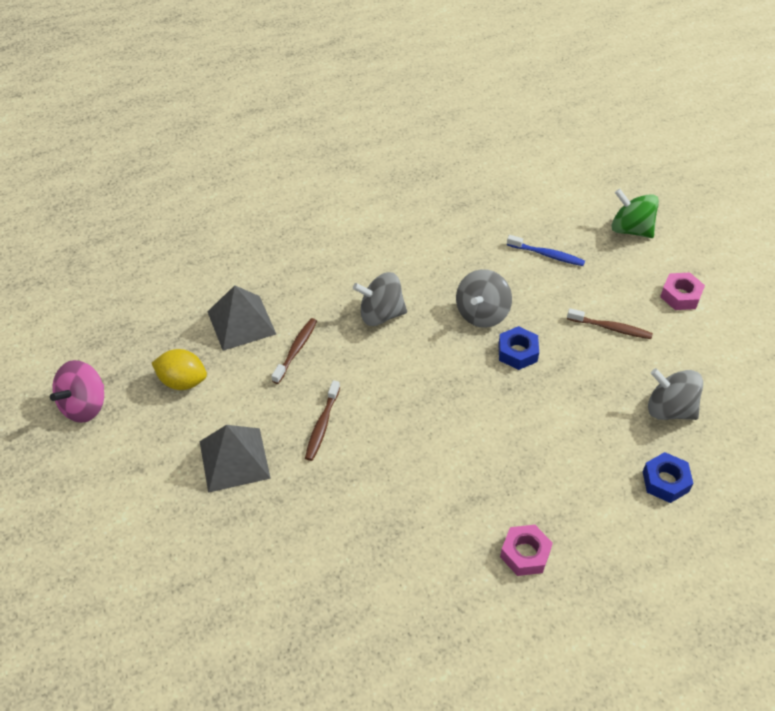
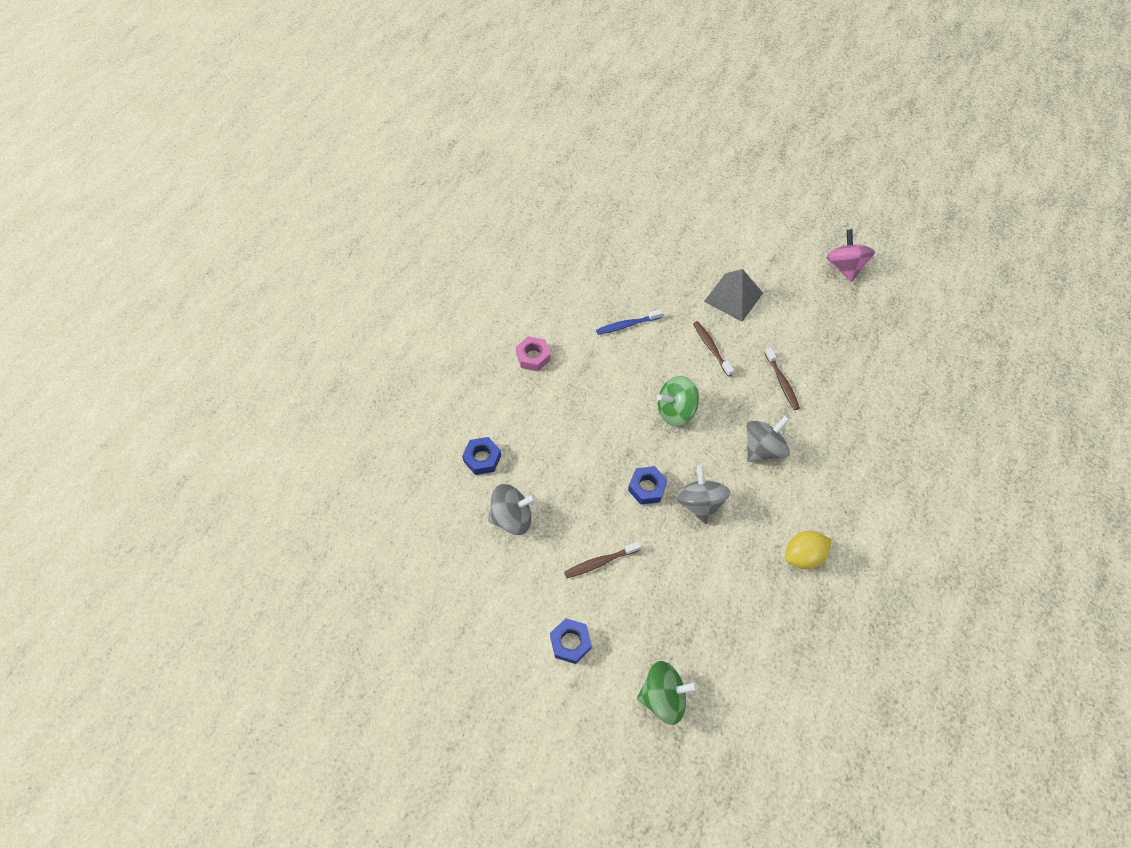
camera: 140 degrees right, 10 degrees up
(183, 381) = (816, 316): yellow lemon -> yellow lemon (803, 555)
(241, 322) = (836, 375): grey pyramid -> none
(424, 394) = (675, 410): none -> green spinning top
(547, 255) = (704, 603): blue toothbrush -> blue toothbrush (627, 325)
(680, 296) = (570, 642): pink nut -> blue nut

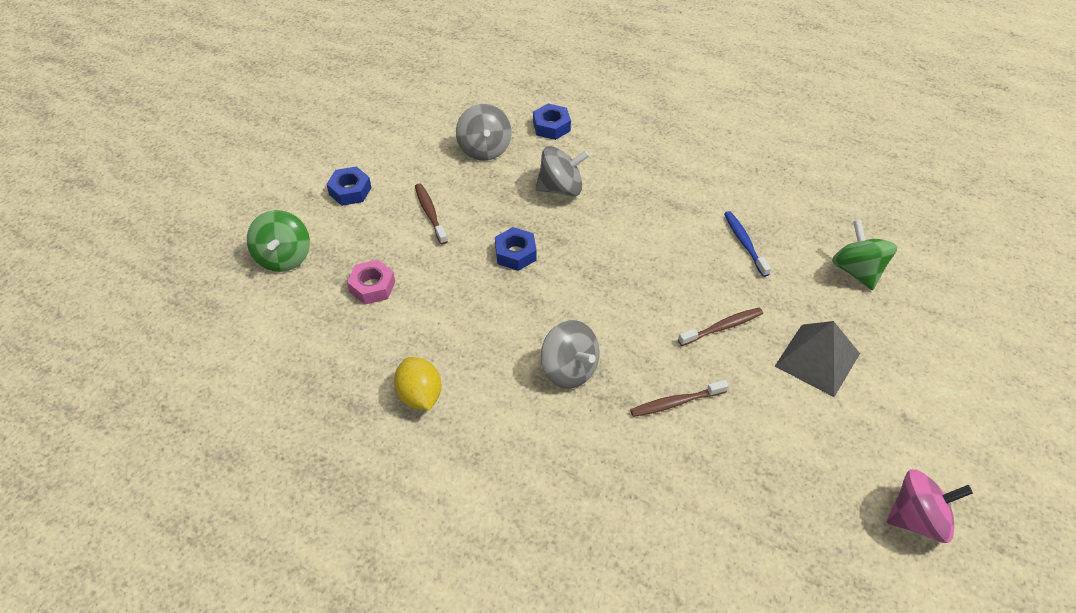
camera: 90 degrees right, 10 degrees down
(533, 357) = (683, 161): pink nut -> pink nut (372, 287)
(675, 410) = (620, 284): green spinning top -> green spinning top (857, 271)
(699, 503) = (495, 300): grey spinning top -> grey spinning top (561, 188)

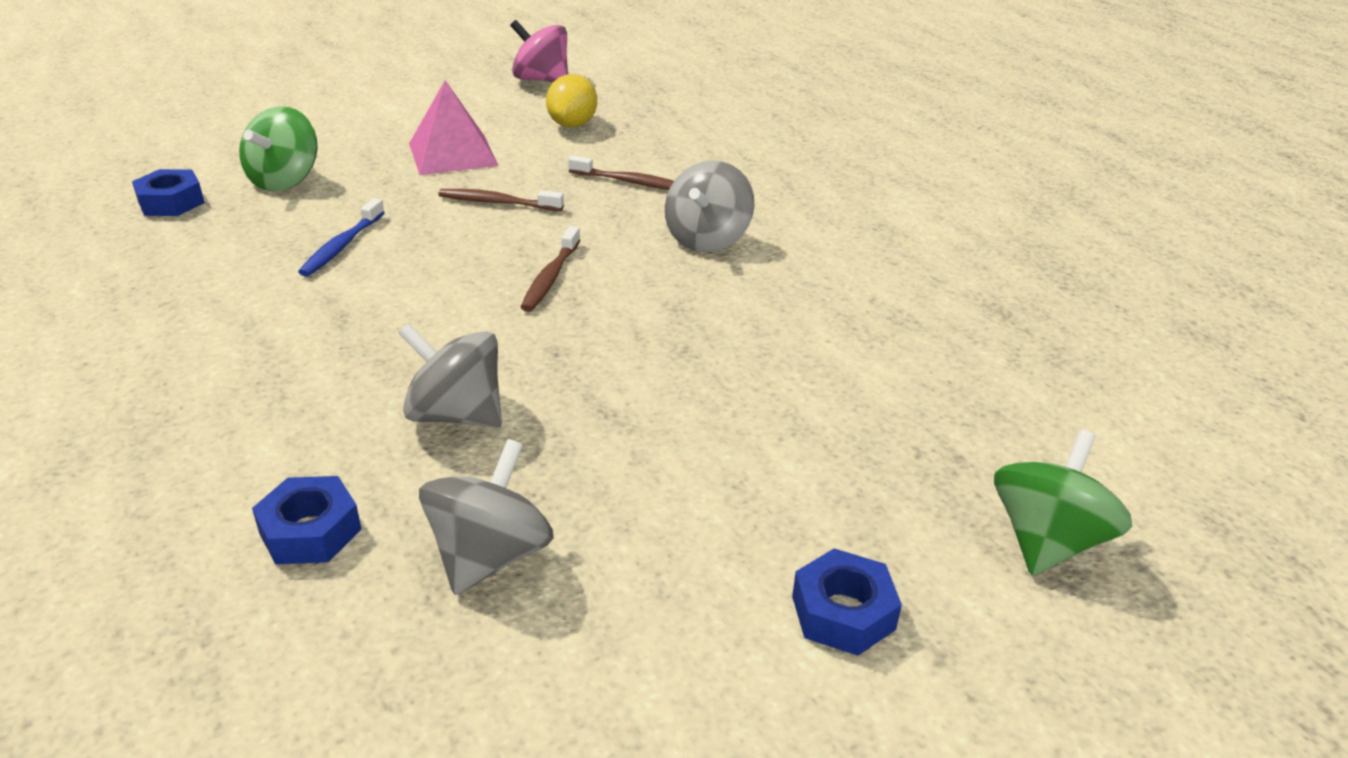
camera: 145 degrees left, 15 degrees down
(372, 287) = (900, 421): pink nut -> none
(420, 396) = (908, 287): yellow lemon -> yellow lemon (572, 125)
(430, 213) = (715, 485): brown toothbrush -> brown toothbrush (550, 277)
(515, 253) = (639, 364): blue nut -> blue nut (171, 202)
(569, 370) = (707, 239): grey spinning top -> grey spinning top turned 150 degrees counterclockwise
(817, 359) = (453, 154): grey pyramid -> pink pyramid

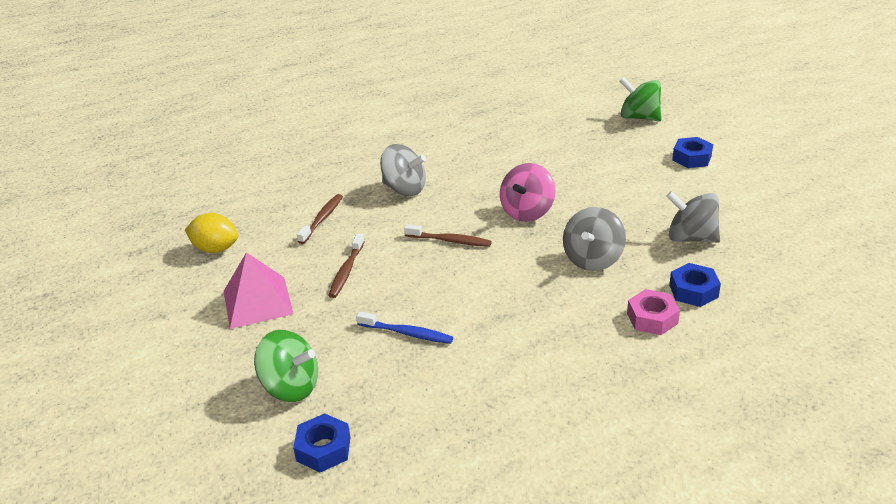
camera: 85 degrees left, 0 degrees up
(258, 467) = (652, 318): none -> pink nut
(541, 80) = (111, 272): pink spinning top -> pink spinning top (527, 212)

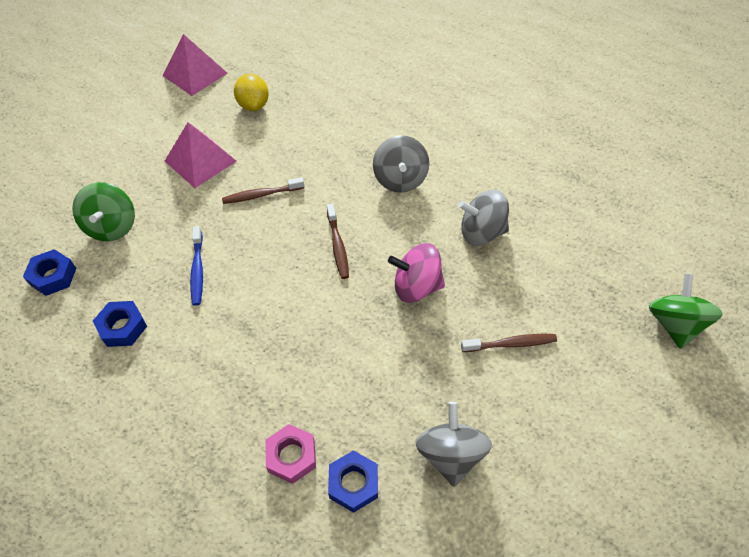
camera: 60 degrees right, 20 degrees up
(116, 279) = (195, 74): none -> pink pyramid
(322, 219) = (325, 146): brown toothbrush -> brown toothbrush (511, 344)
(592, 259) = (364, 371): grey spinning top -> grey spinning top (481, 232)
(691, 158) = (619, 408): blue nut -> blue nut (123, 327)

